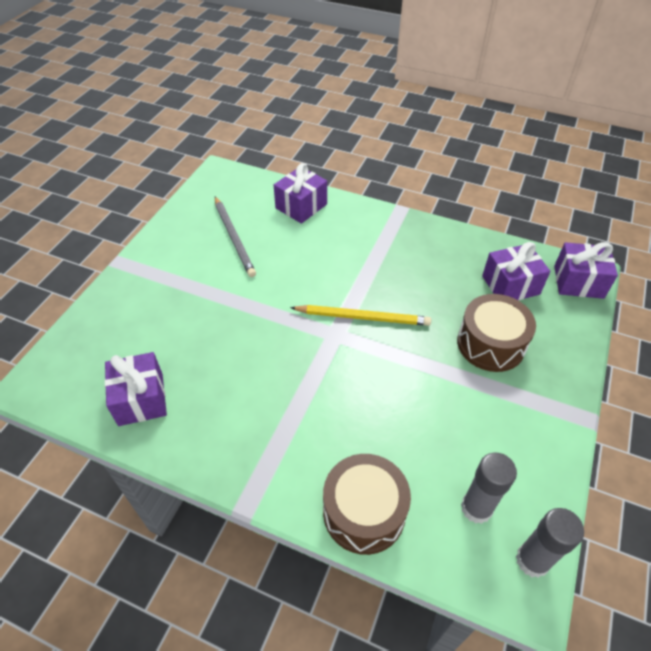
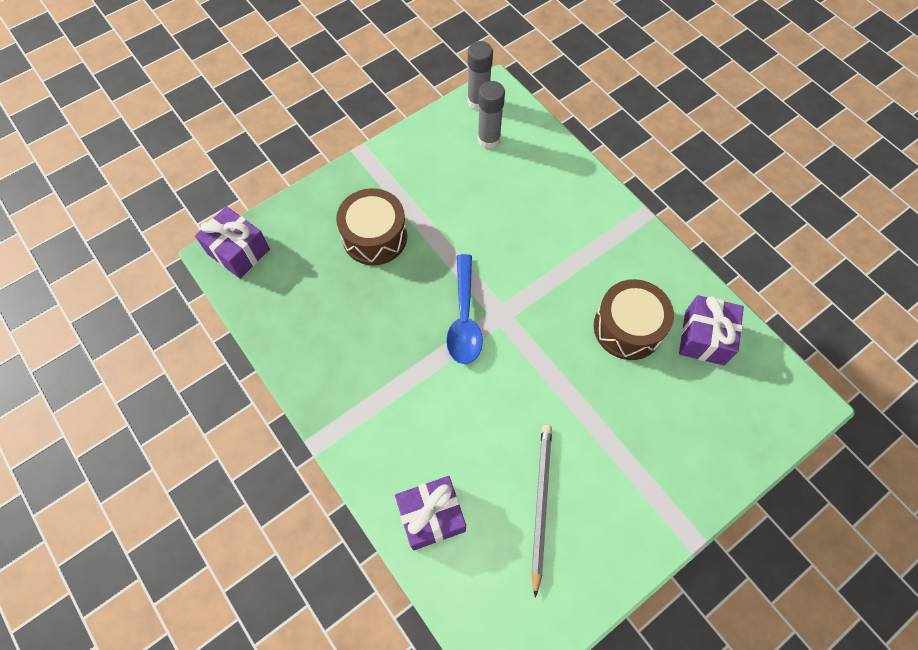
camera: 150 degrees left, 15 degrees up
(363, 317) = (464, 318): yellow pencil -> blue spoon
(364, 512) = (564, 172): brown drum -> brown drum (628, 327)
(510, 285) = (301, 280): purple gift -> none

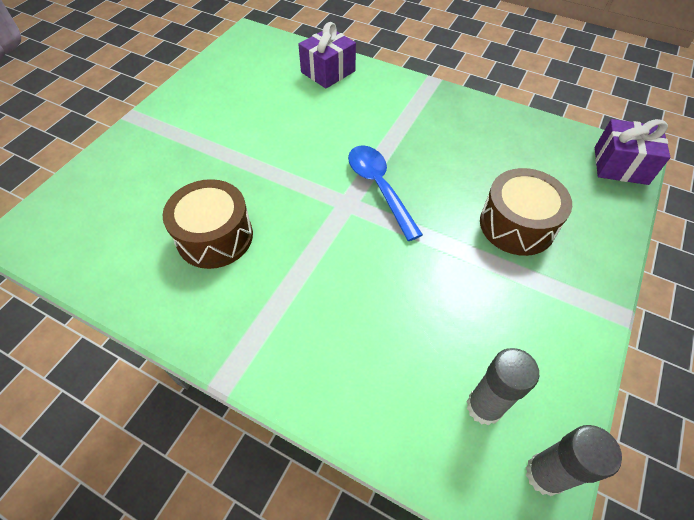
camera: 155 degrees right, 10 degrees down
(540, 503) = (254, 99): grey pencil -> none
(704, 338) = (129, 256): purple gift -> none

